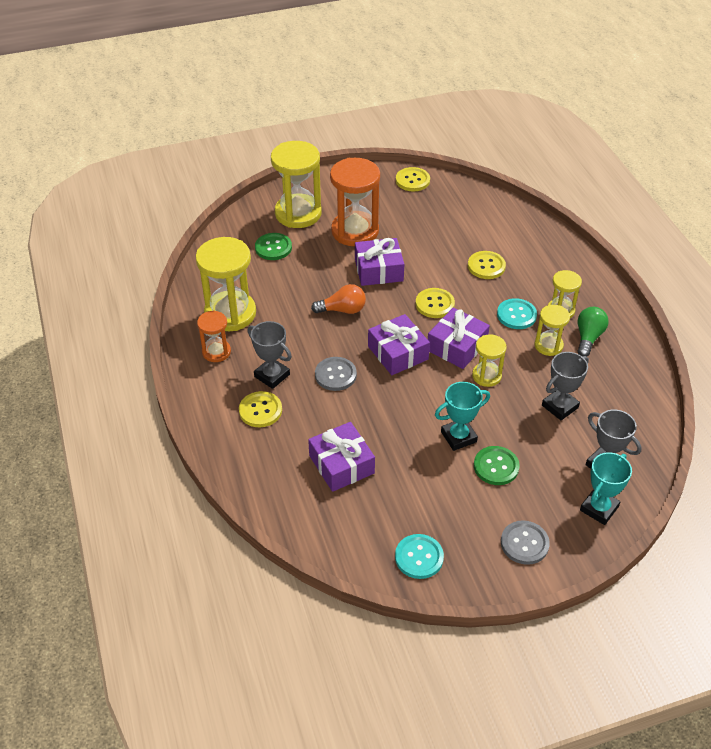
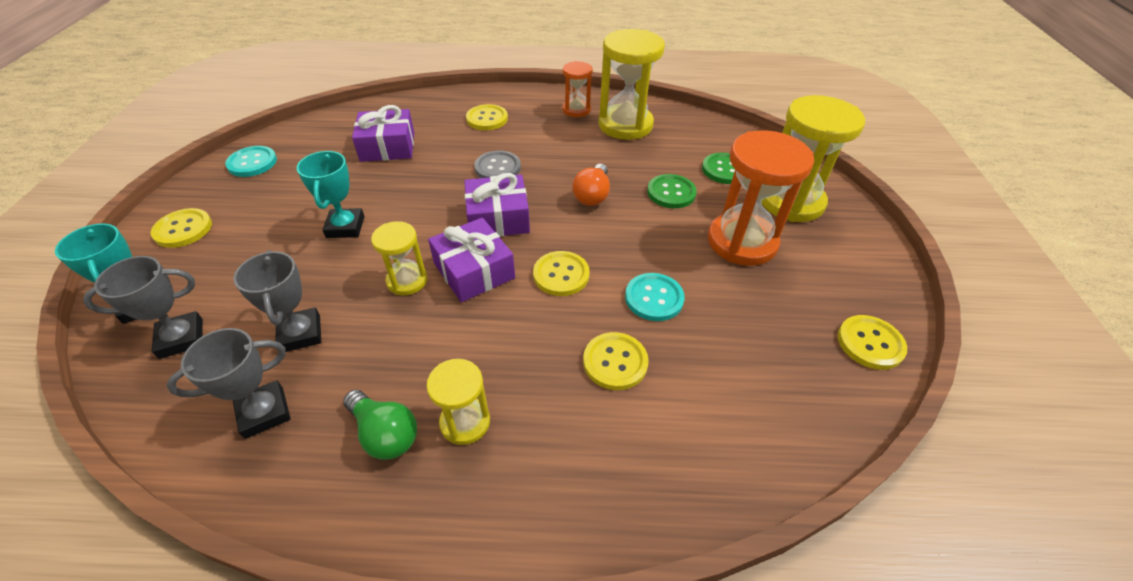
camera: 110 degrees right, 0 degrees up
(272, 375) = (525, 132): grey trophy -> grey trophy (264, 412)
(378, 270) = (652, 242): purple gift -> none
(496, 466) = (282, 242): green button -> green button (671, 193)
(516, 315) = (490, 357): turquoise button -> turquoise button (654, 298)
(524, 543) = (183, 229): grey button -> yellow button
(548, 345) = (407, 370): yellow hourglass -> none

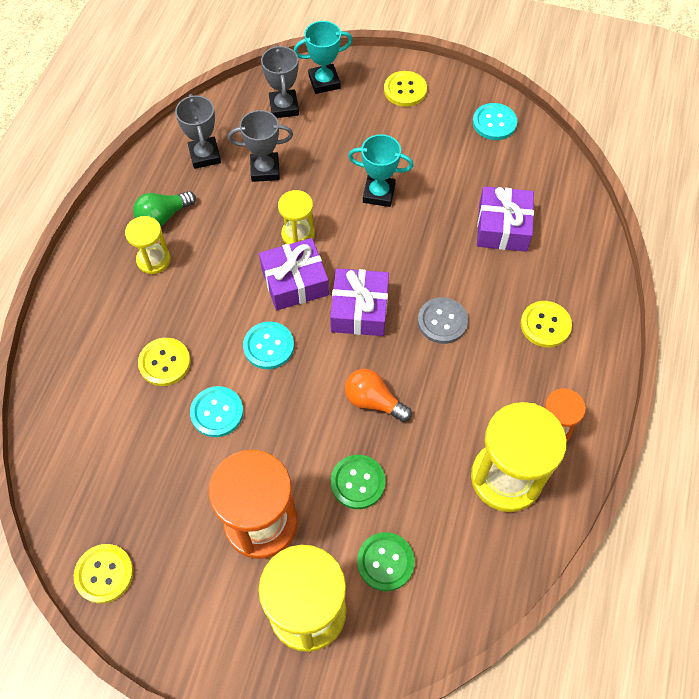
camera: 105 degrees right, 15 degrees up
(561, 275) = (268, 346): yellow button -> turquoise button

